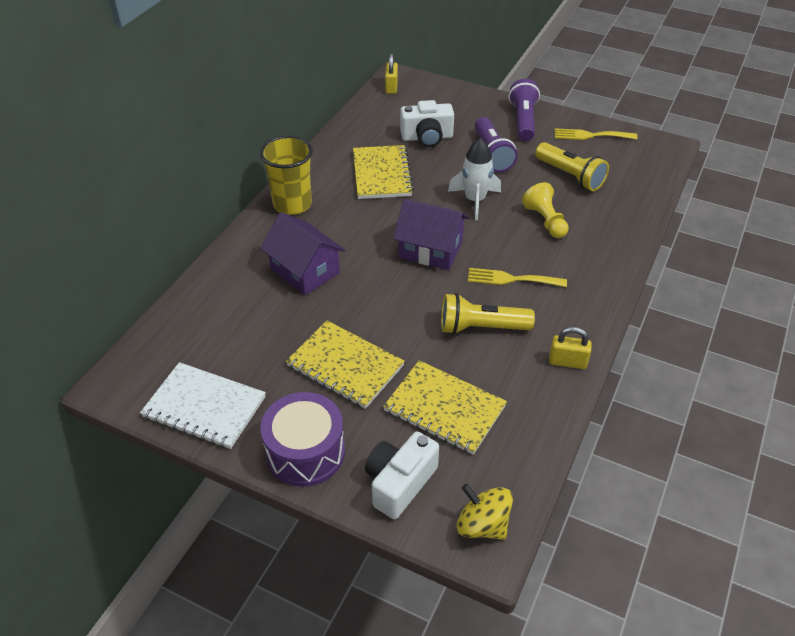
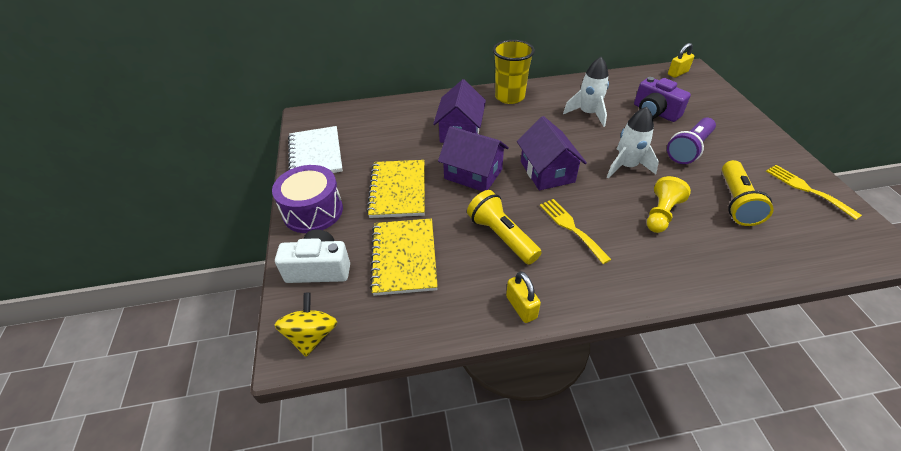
camera: 55 degrees right, 0 degrees up
(381, 174) = (588, 114): yellow notebook -> white rocket
(381, 299) = (473, 174): none -> purple house
(427, 137) = (655, 112): white camera -> purple camera
(523, 121) = (754, 145): purple flashlight -> none

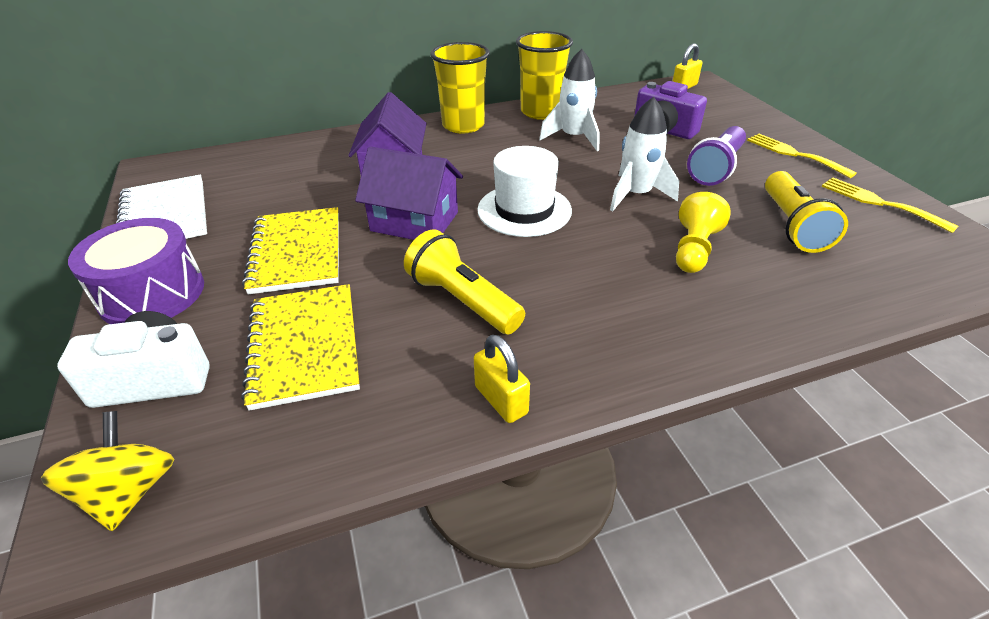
camera: 10 degrees left, 5 degrees down
(547, 172) = (524, 210): purple house -> white hat
(566, 89) = (541, 112): none -> yellow cup
(571, 227) = (567, 278): yellow fork -> yellow fork (794, 154)

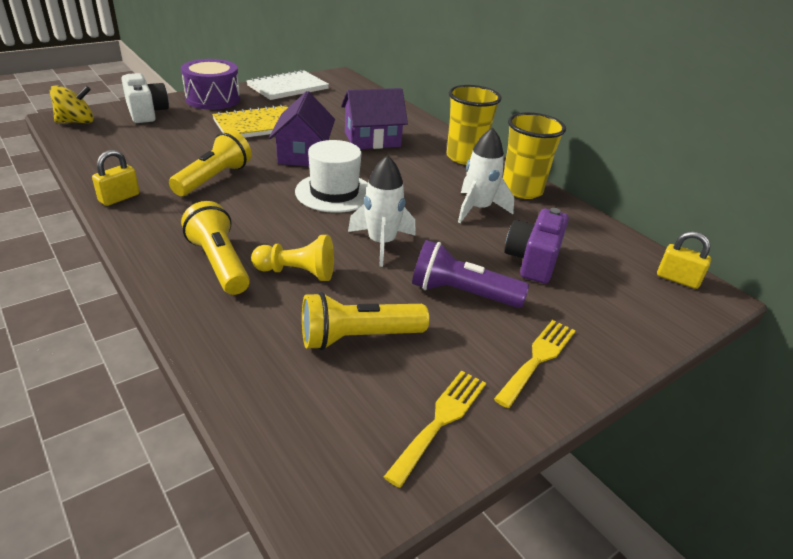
camera: 70 degrees right, 5 degrees down
(305, 346) = (169, 140): yellow notebook -> none
(680, 302) = (219, 263): none -> yellow flashlight

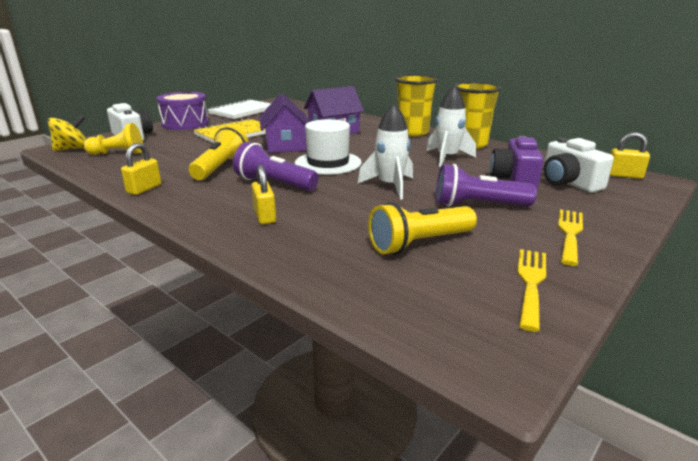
camera: 10 degrees left, 10 degrees down
(219, 263) = (264, 216): yellow flashlight -> yellow padlock
(257, 215) = (274, 183): none -> purple flashlight
(297, 272) = (336, 212): yellow pawn -> yellow pawn (118, 153)
(597, 278) = (568, 183): none -> white camera

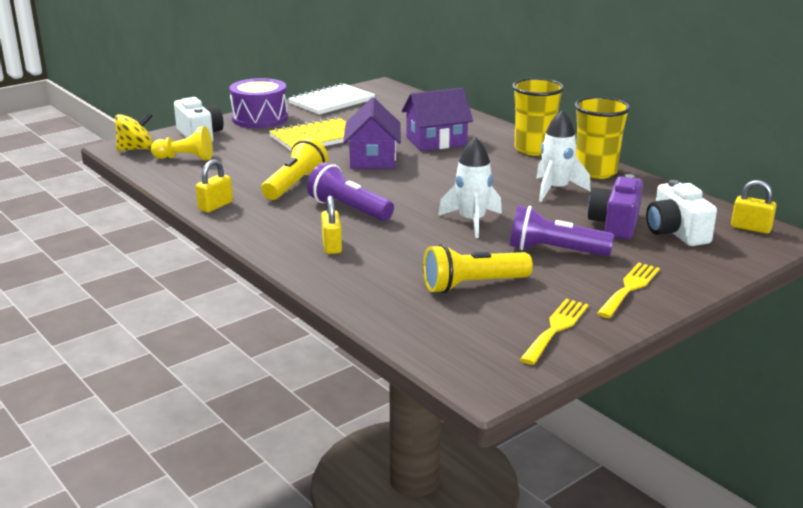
camera: 10 degrees right, 0 degrees up
(328, 163) = (414, 187): white hat -> none

